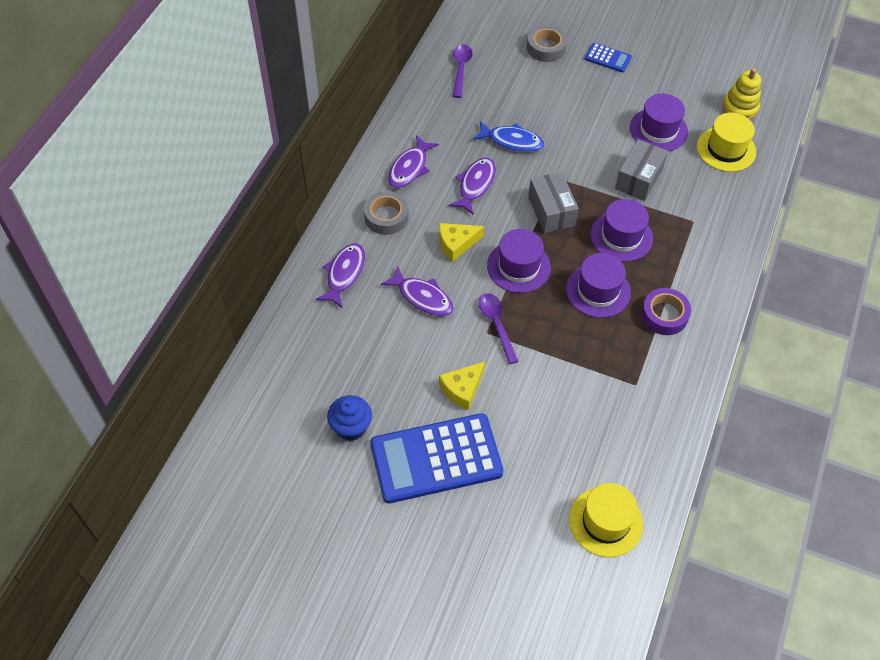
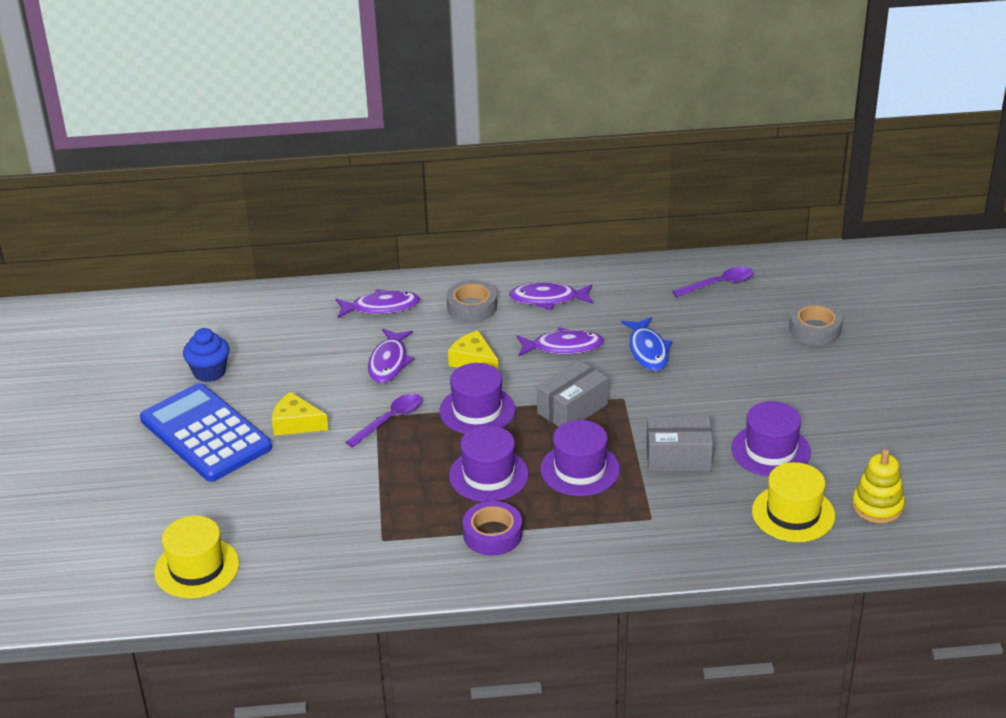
camera: 65 degrees right, 20 degrees down
(608, 58) = (848, 378): blue calculator -> none

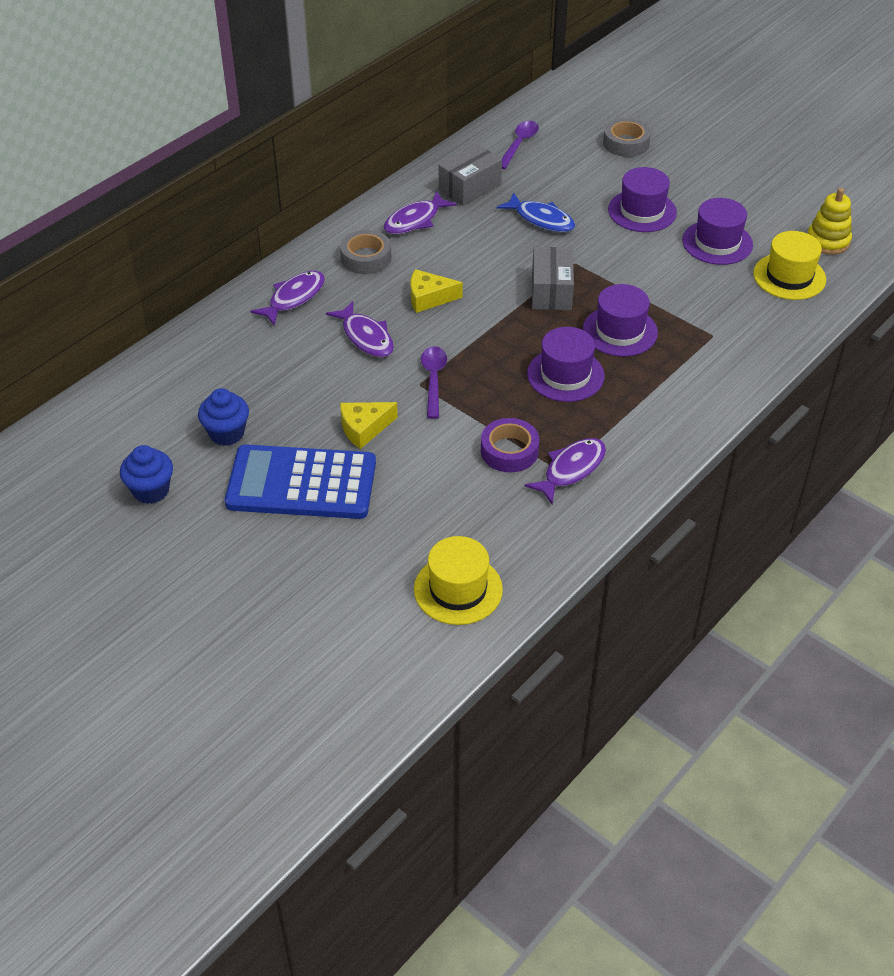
camera: 45 degrees left, 10 degrees up
(116, 380) = (151, 490): none -> blue cupcake
(477, 410) = (487, 333): purple hat -> purple hat (642, 211)
(492, 534) = (631, 415): purple tape -> purple tape (509, 451)
(563, 347) = (479, 250): purple fish -> purple fish (571, 469)
(678, 457) = (669, 283): grey box -> grey box (470, 187)

